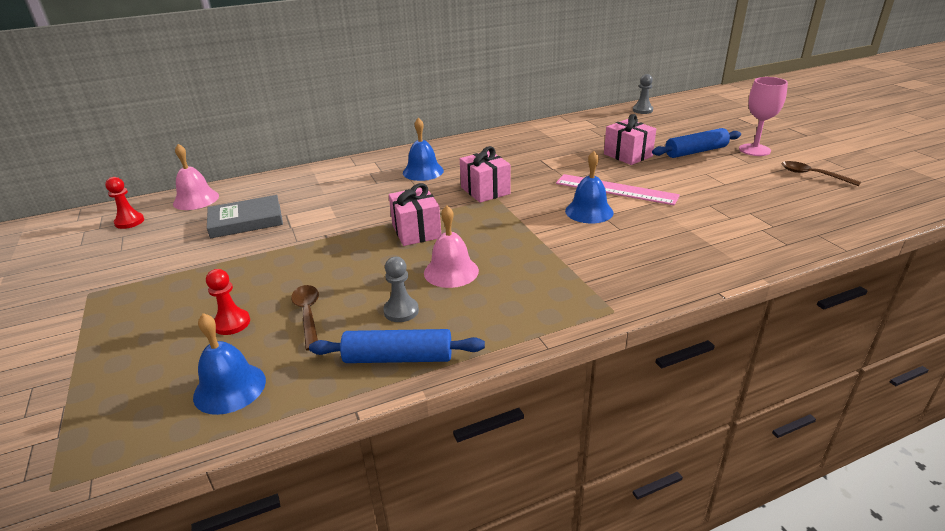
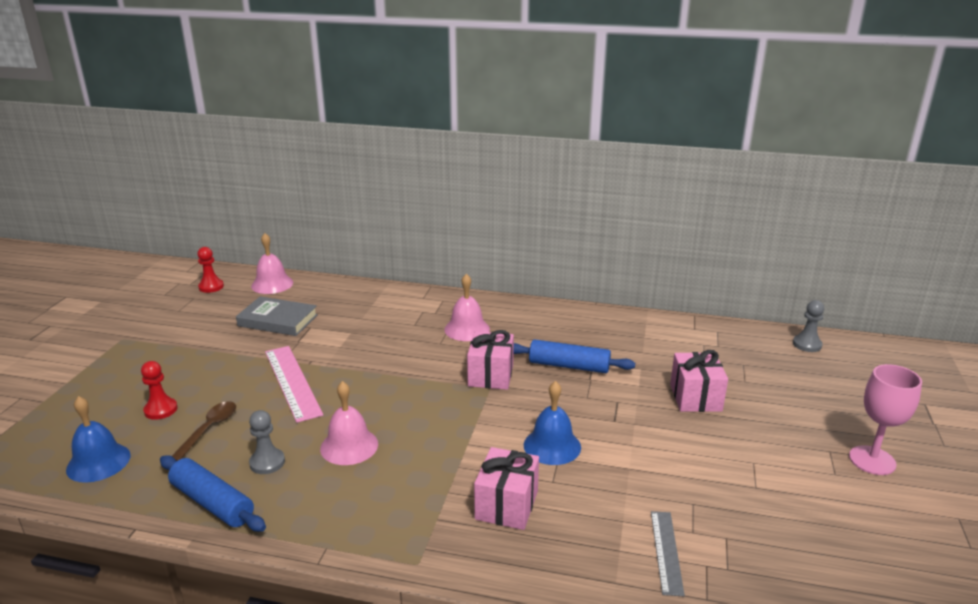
camera: 35 degrees right, 5 degrees down
(416, 231) = (377, 391): pink gift -> pink gift (506, 505)
(423, 171) = (467, 329): blue bell -> pink bell
(616, 189) = (617, 434): pink ruler -> pink ruler (292, 382)
(695, 151) = (787, 428): blue rolling pin -> blue rolling pin (569, 366)
(734, 233) = (666, 551): none -> grey ruler
(813, 175) = (897, 532): brown spoon -> none

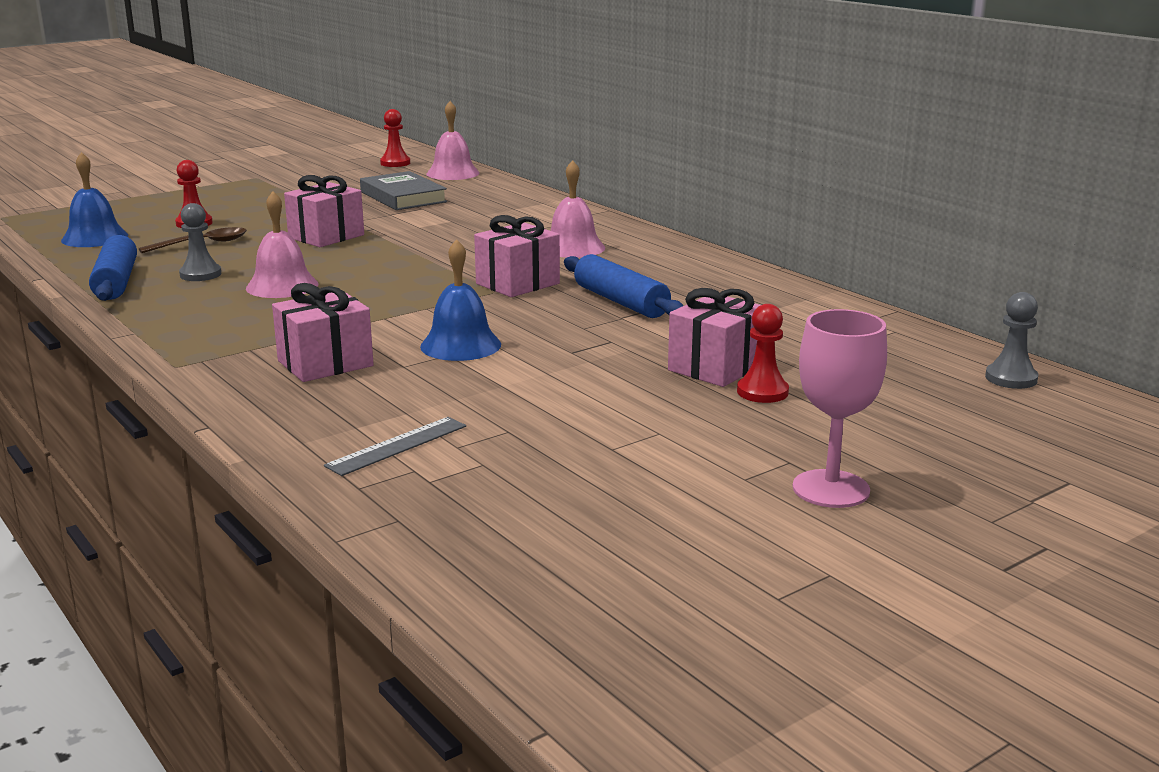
camera: 40 degrees right, 5 degrees down
(292, 382) = (326, 236): pink ruler -> pink gift
(742, 406) = (762, 392): none -> red pawn

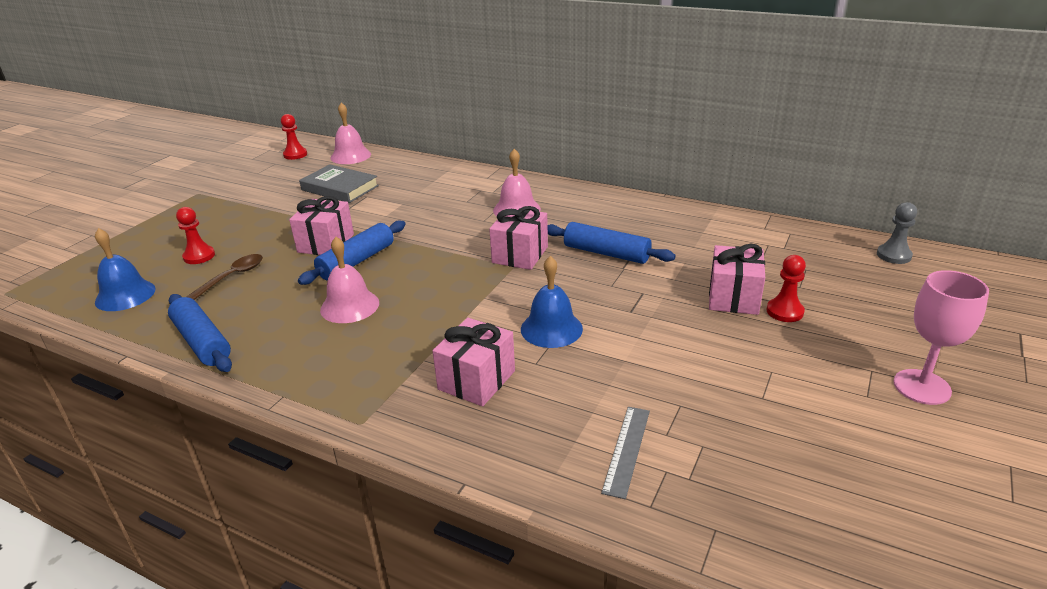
camera: 25 degrees left, 10 degrees up
(200, 274) = (268, 312): grey pawn -> none
(337, 255) = (356, 261): none -> blue rolling pin

